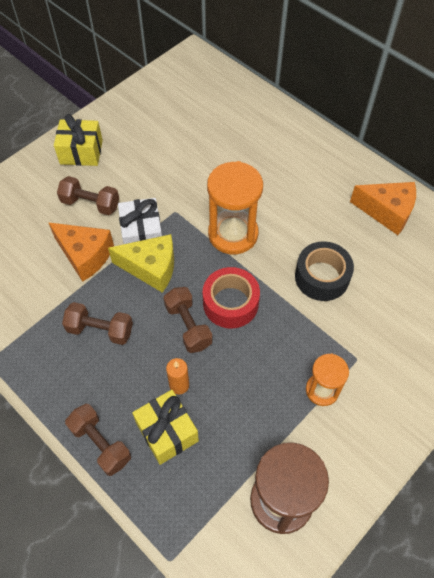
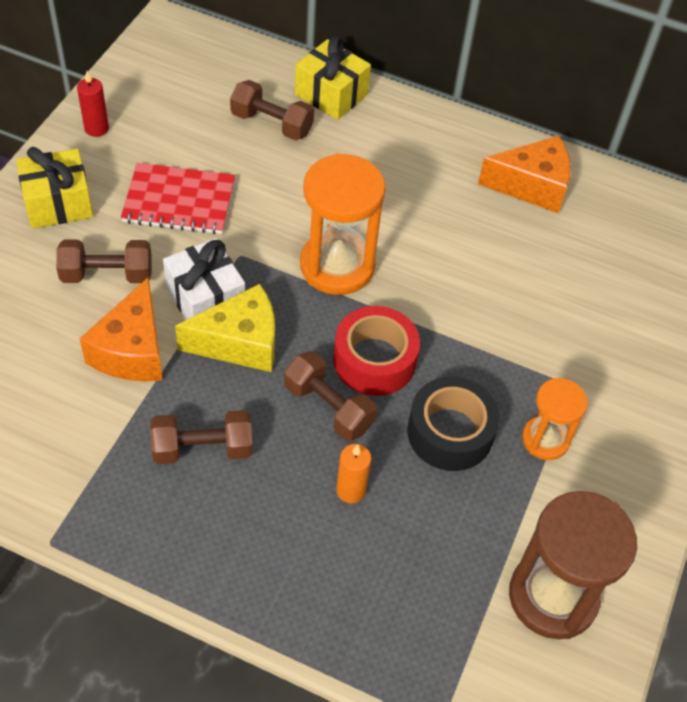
camera: 25 degrees left, 5 degrees down
(85, 255) = (132, 350): orange cheese -> orange cheese turned 90 degrees clockwise
(101, 443) = (274, 603): brown dumbbell -> brown dumbbell (272, 124)
(123, 110) = (96, 128): none -> red candle
(152, 167) = (179, 201): none -> red notebook
(167, 432) = (361, 558): yellow gift -> yellow gift (331, 94)
(322, 277) = (483, 292): black tape -> black tape (450, 432)

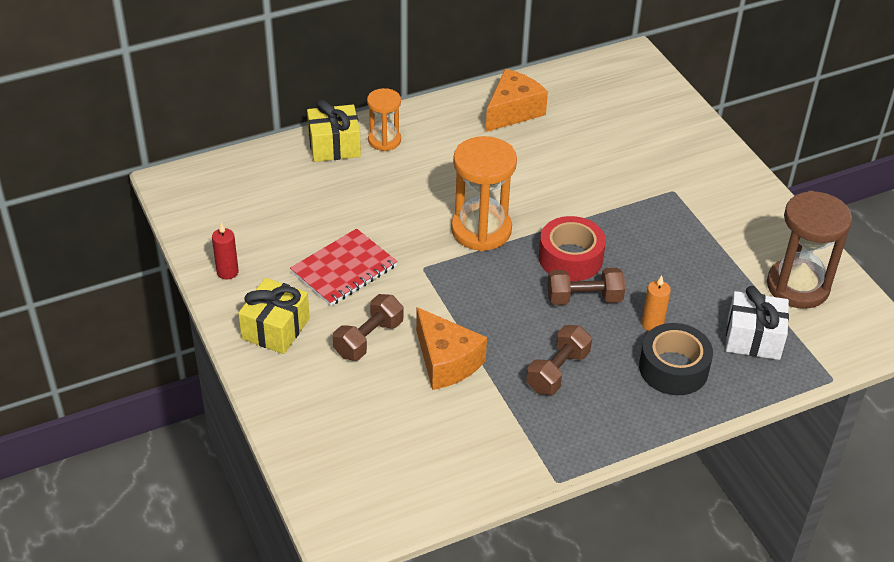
camera: 45 degrees left, 10 degrees down
(205, 299) = (441, 304): white gift -> white gift (753, 338)
(240, 342) = (494, 308): yellow cheese -> none
(272, 124) = (327, 187): brown dumbbell -> none
(450, 432) = (654, 259): black tape -> black tape (673, 368)
(545, 439) = (697, 224): orange hourglass -> orange hourglass (384, 140)

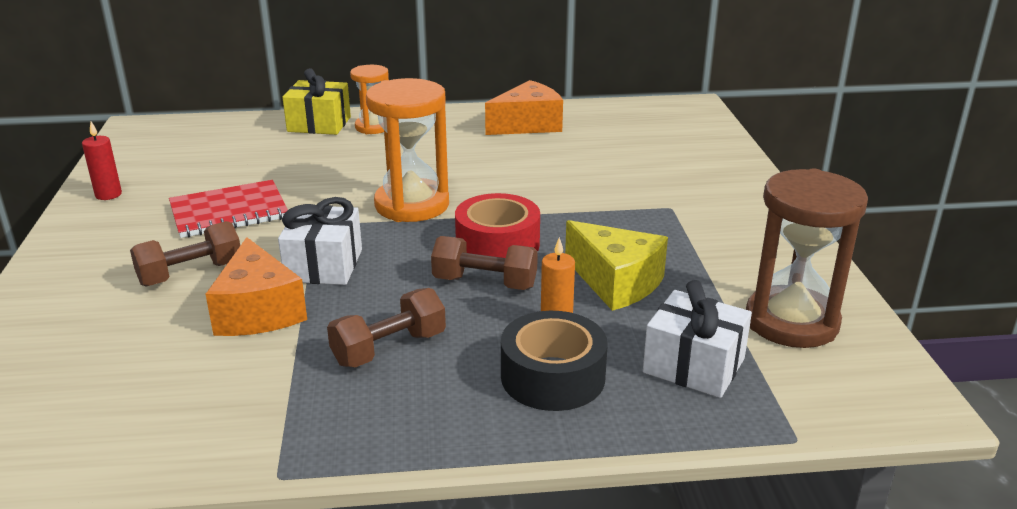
camera: 20 degrees right, 15 degrees down
(275, 328) = (101, 246): yellow gift -> none
(460, 308) = (324, 265): none -> white gift
(672, 277) = (616, 282): none -> yellow cheese

